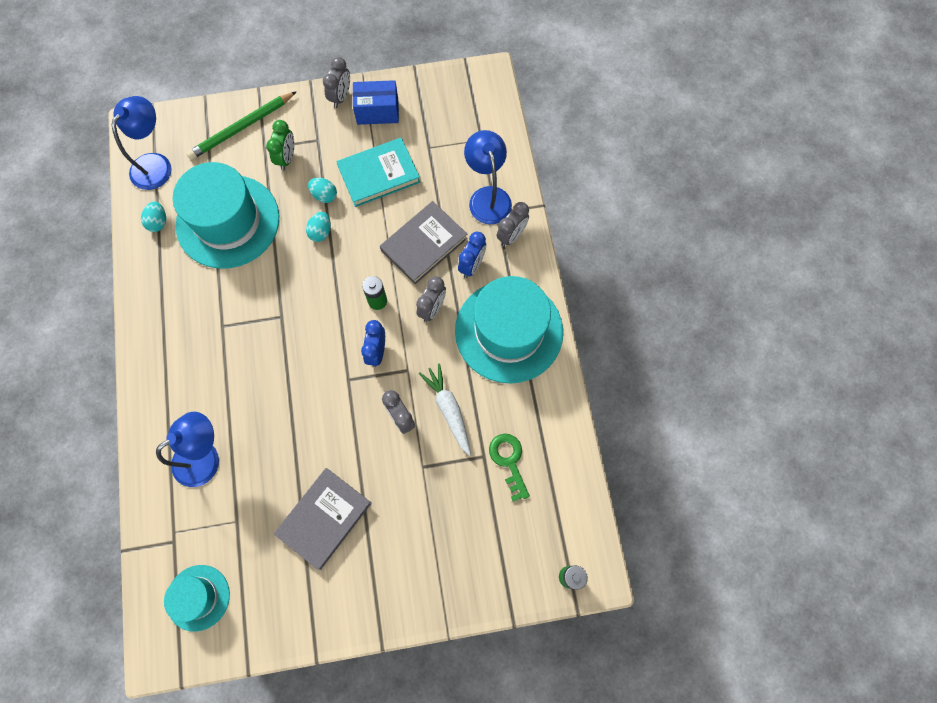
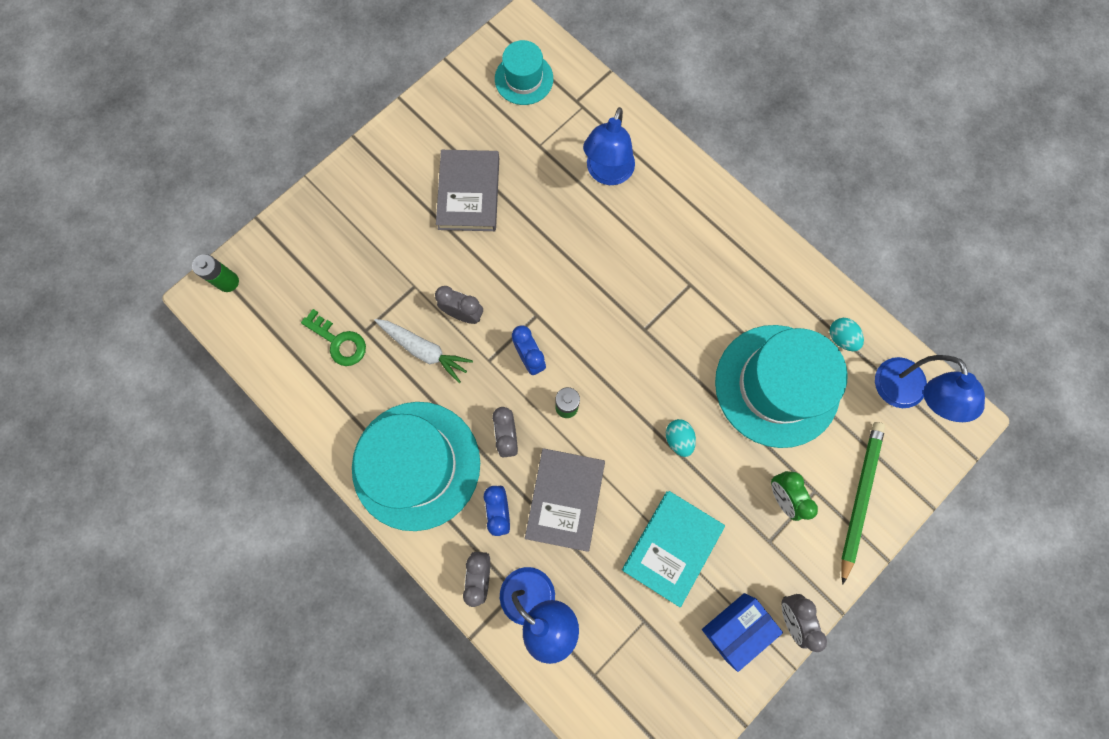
camera: 145 degrees right, 5 degrees up
(324, 195) = (708, 481): turquoise egg -> none

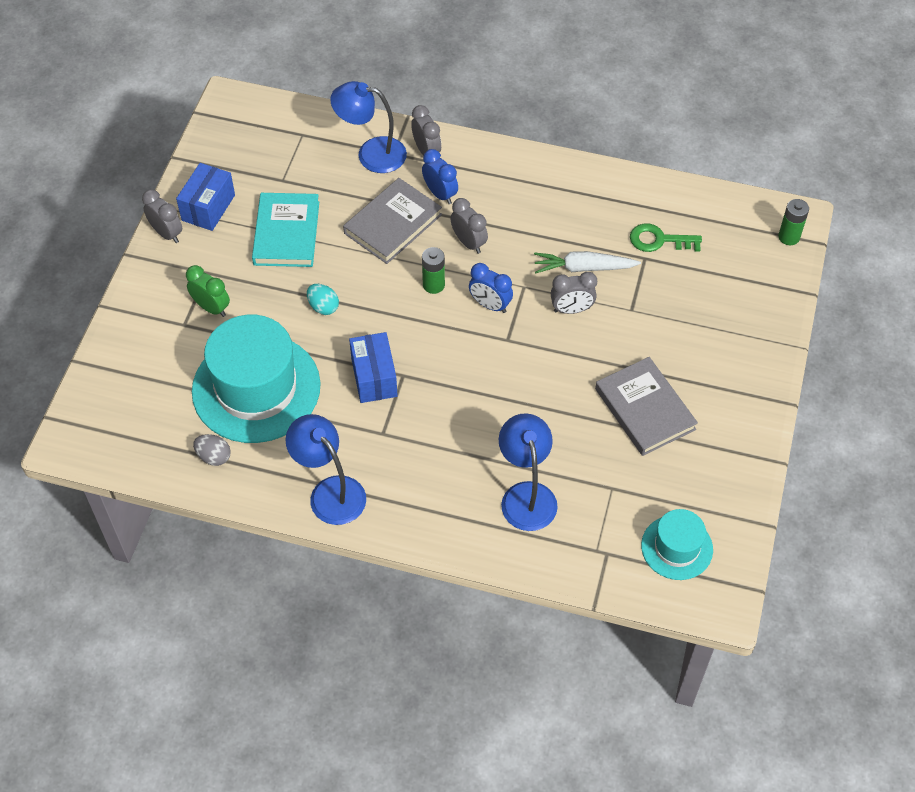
camera: 150 degrees right, 20 degrees down
(416, 465) = (527, 191): turquoise hat -> none
(565, 499) = (393, 224): grey book -> grey book turned 60 degrees clockwise
(670, 340) = (374, 377): none -> blue box
(840, 338) = (214, 456): turquoise egg -> grey egg
(859, 498) = (142, 337): green pencil -> none
(903, 394) = (133, 437): blue lamp -> blue lamp (330, 492)

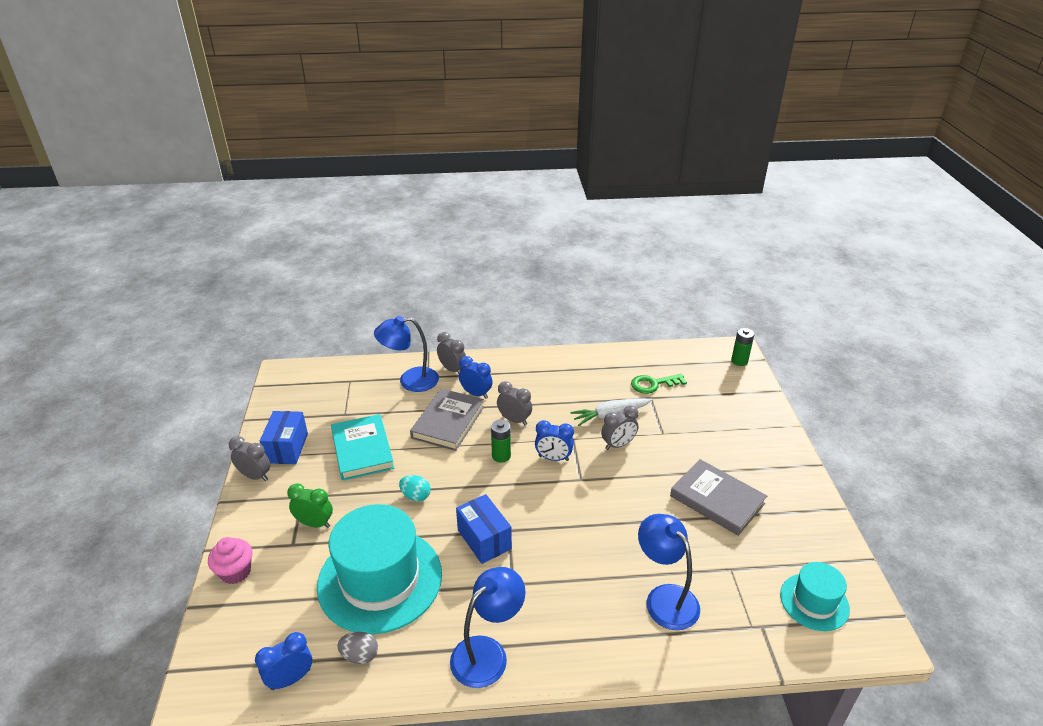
camera: 20 degrees left, 20 degrees down
(123, 337) = (235, 572): none -> pink cupcake
(147, 458) = (290, 679): none -> blue clock
(330, 492) = (487, 653): blue lamp -> blue lamp turned 105 degrees clockwise

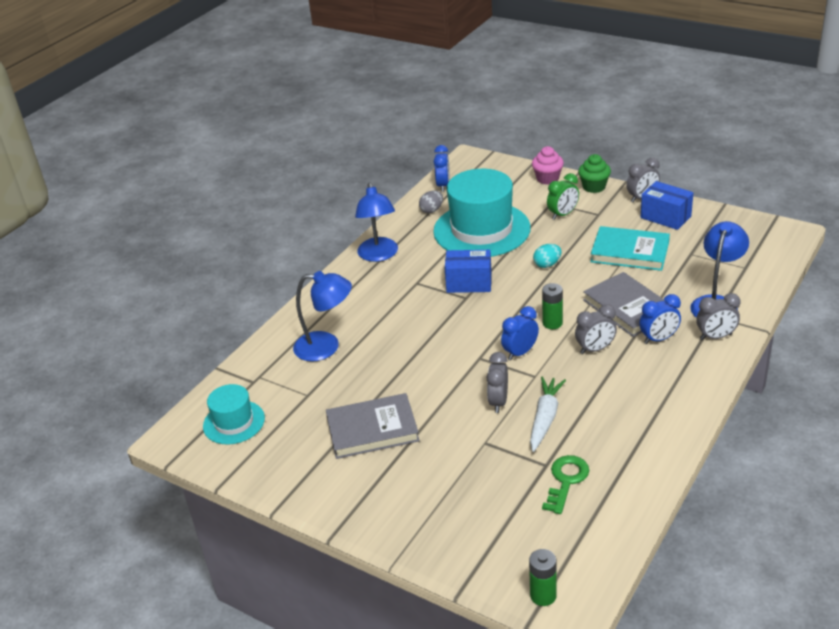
camera: 130 degrees right, 0 degrees up
(243, 522) = (594, 187): none -> green cupcake

